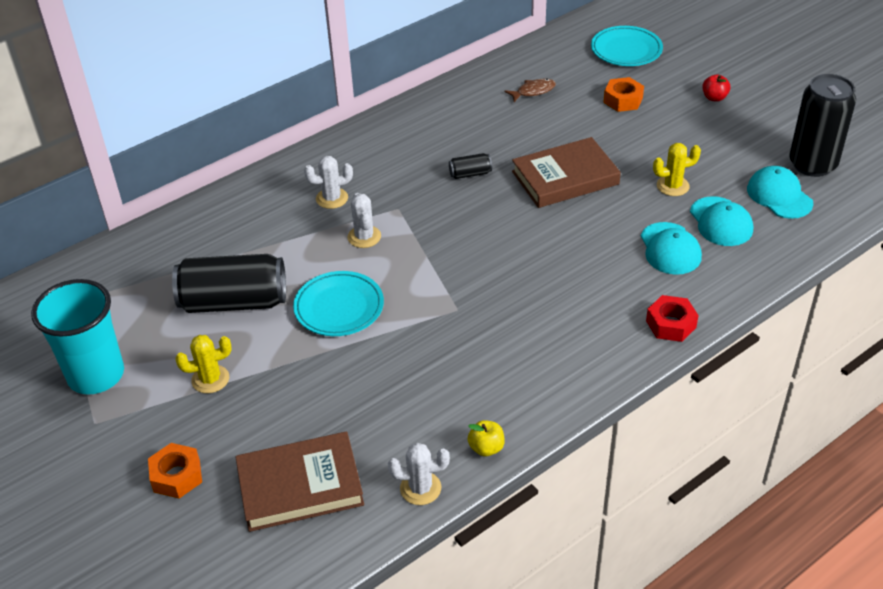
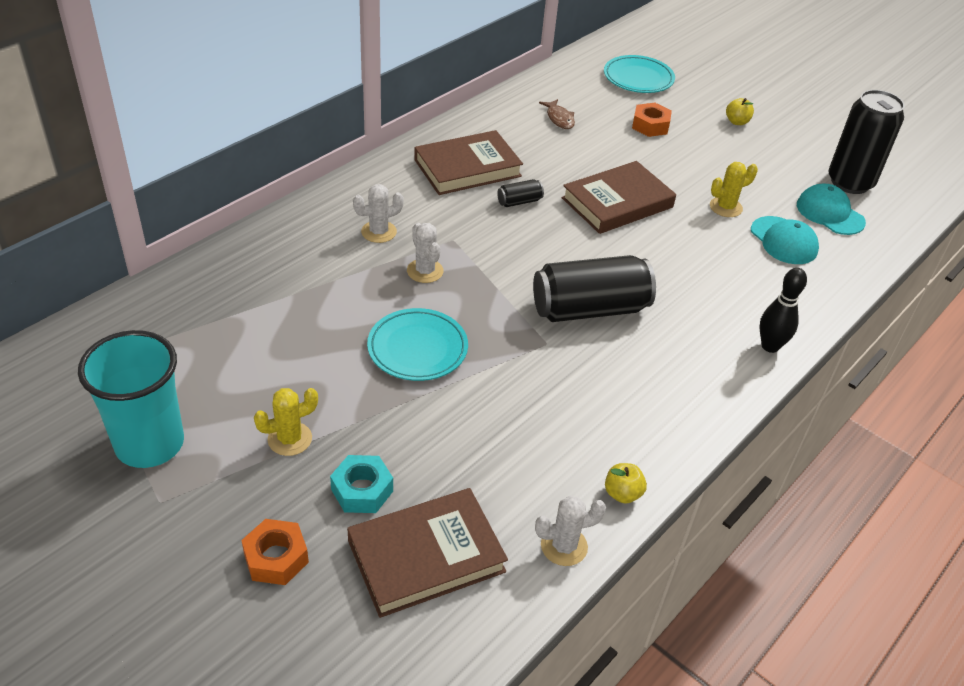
camera: 15 degrees left, 0 degrees up
(234, 302) = (296, 349): black can -> black can (589, 309)
(260, 427) = (362, 490): none -> turquoise nut
(430, 139) = (467, 168): none -> brown book
(533, 91) = (559, 119): brown fish -> brown fish turned 105 degrees clockwise
(670, 249) = (744, 269): turquoise cap -> none
(670, 324) = (770, 346): red nut -> black bowling pin
(714, 98) = (737, 122): red apple -> yellow apple

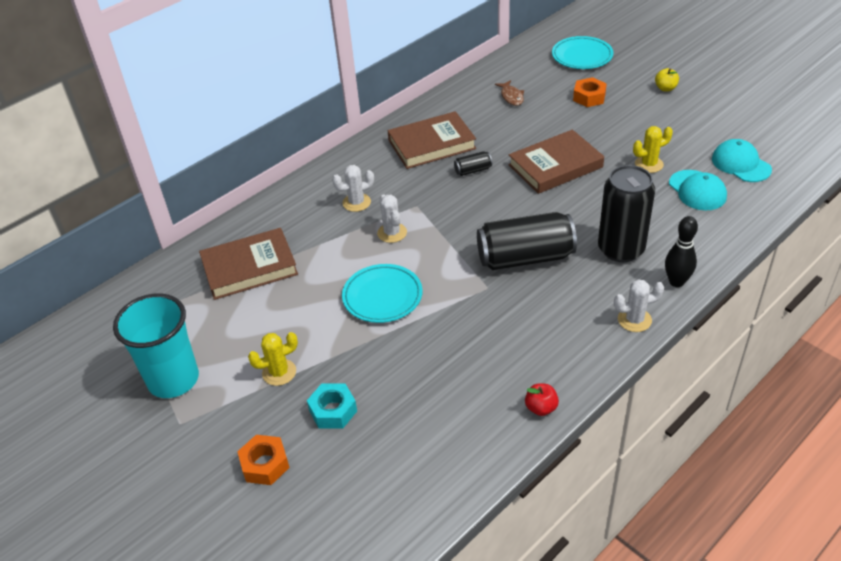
camera: 10 degrees right, 0 degrees up
(426, 556) = (380, 461): brown book -> brown book (249, 268)
(564, 546) = (490, 451): white cactus -> white cactus (634, 320)
(622, 493) = (541, 408): yellow apple -> red apple
(850, 182) = (761, 135): black can -> black can (621, 249)

